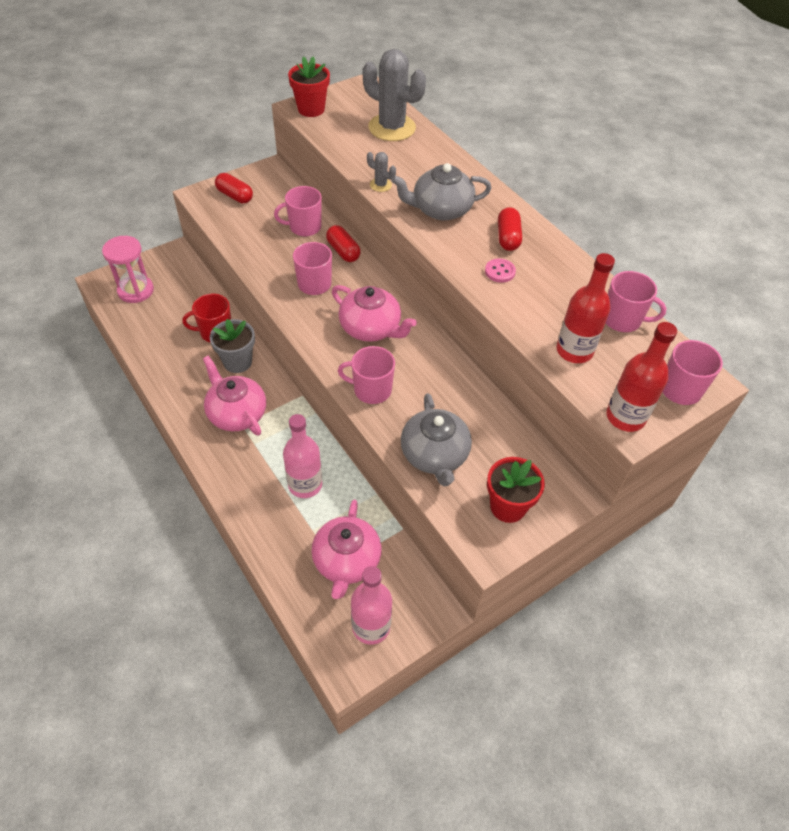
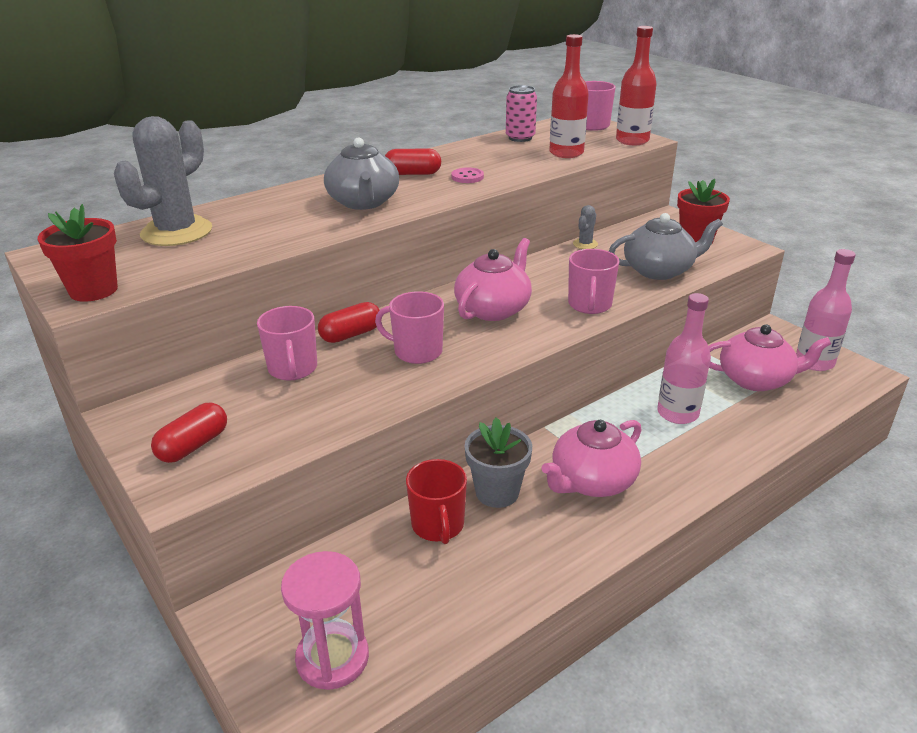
camera: 90 degrees left, 20 degrees down
(380, 185) = (310, 234): grey cactus -> grey cactus (585, 244)
(622, 319) = (520, 138): pink mug -> pink can

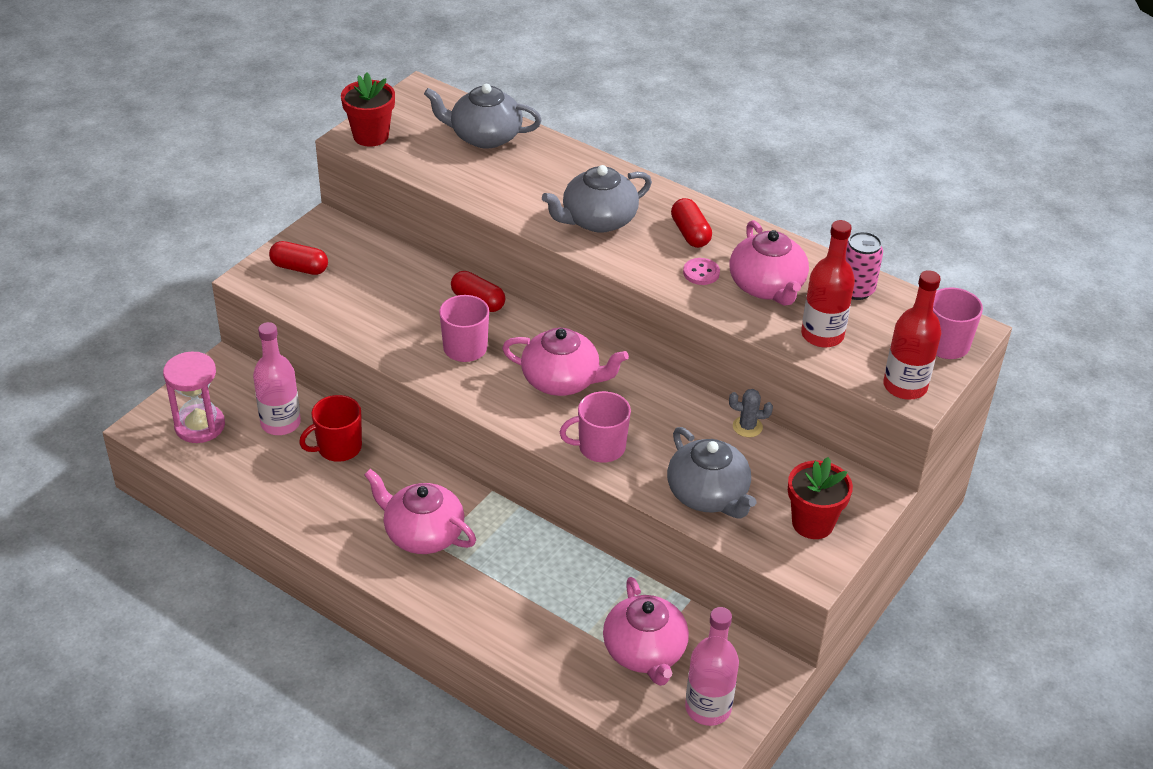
camera: 70 degrees right, 10 degrees up
(176, 232) = (484, 136): grey cactus -> grey teapot
(293, 369) = (412, 284): pink mug -> none
(497, 492) = (388, 475): grey flower pot -> none
(499, 160) = (767, 287): none -> pink teapot
(677, 413) = (552, 587): pink bottle -> pink bottle (280, 423)

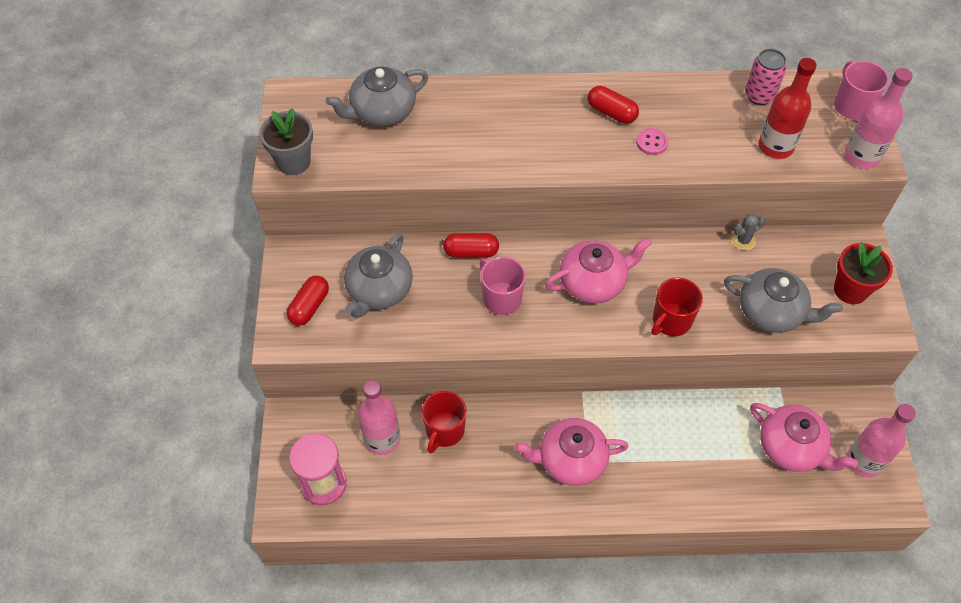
camera: 35 degrees left, 15 degrees up
(299, 268) = (309, 306): red capsule -> red capsule turned 45 degrees counterclockwise
(371, 136) = (293, 162): red flower pot -> grey flower pot
(598, 220) = (539, 139): grey teapot -> grey teapot (379, 290)
(600, 447) = (671, 321): pink mug -> red mug
(767, 287) = (704, 128): pink teapot -> none
(905, 386) = (862, 156): red bottle -> pink bottle

